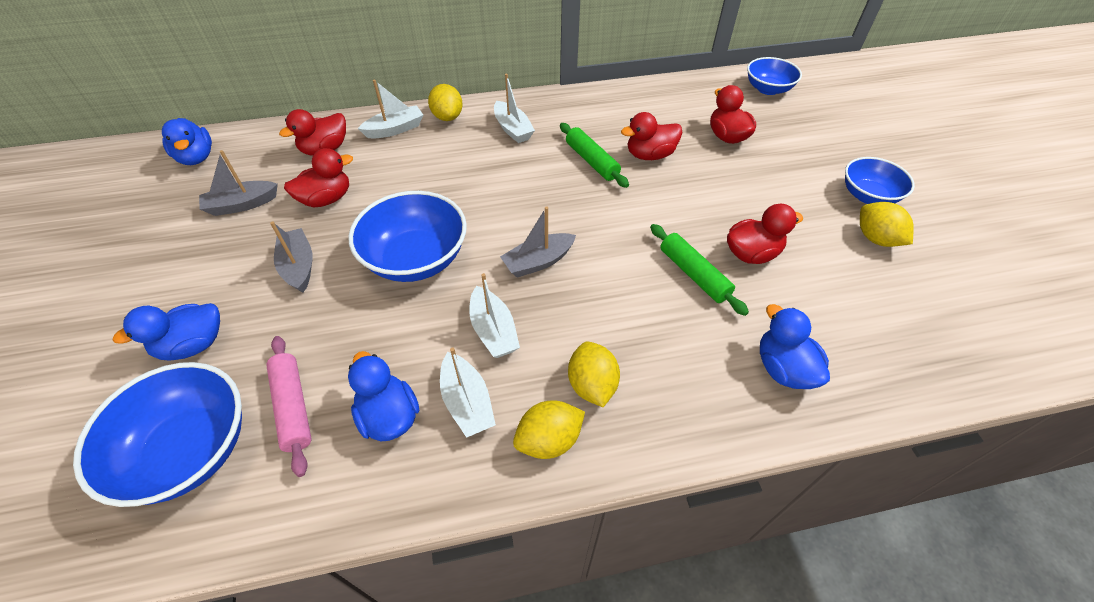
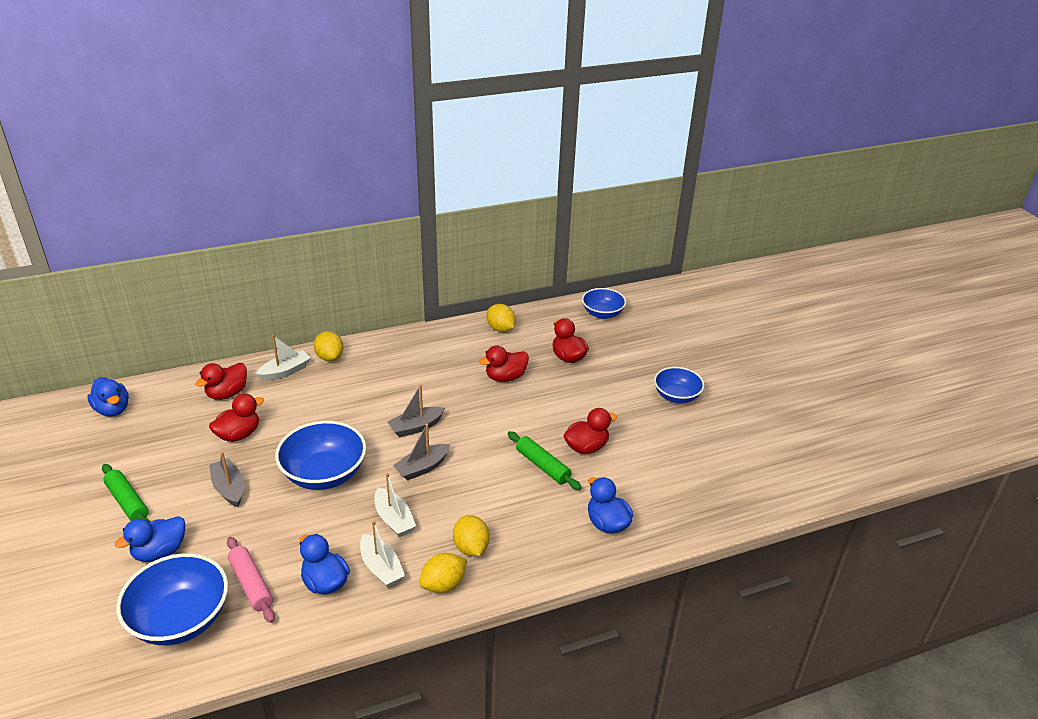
camera: 10 degrees left, 15 degrees down
(242, 205) = (166, 445): grey boat -> grey boat (416, 427)
(513, 129) = (388, 364): white boat -> none
(591, 161) = (458, 386): green rolling pin -> green rolling pin (127, 502)
(875, 239) = (679, 428): yellow lemon -> yellow lemon (500, 329)

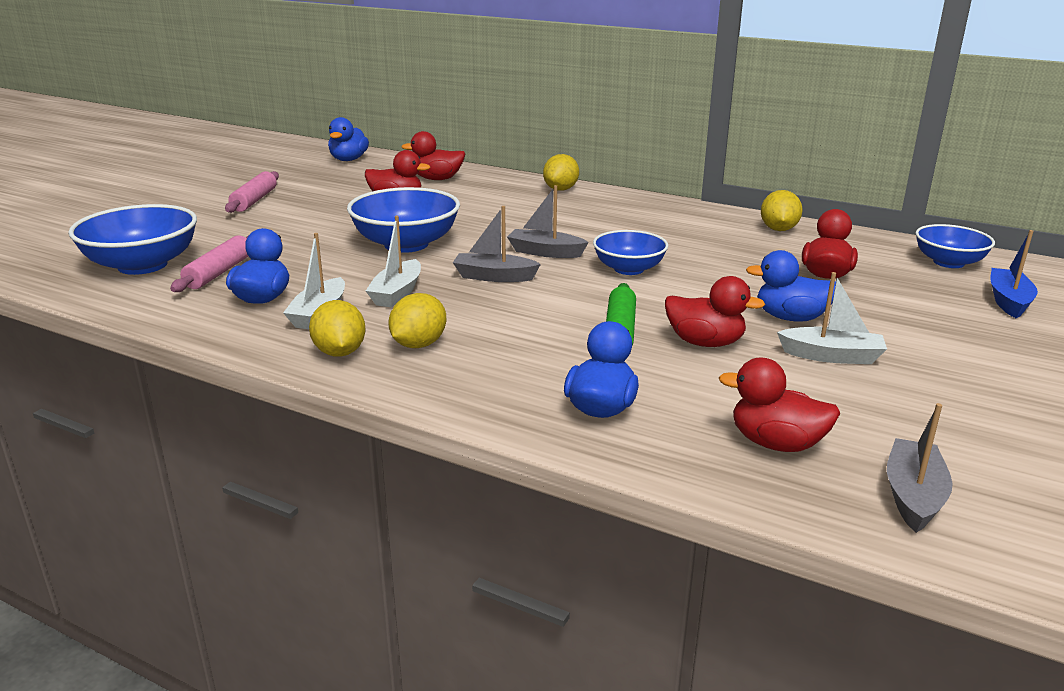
camera: 50 degrees right, 10 degrees down
(127, 502) = (254, 200): green rolling pin -> pink rolling pin
(160, 552) = (213, 230): blue duck -> blue duck (791, 318)
(229, 488) = (325, 221): grey boat -> grey boat (913, 496)
(285, 371) = (506, 184): white boat -> white boat (832, 356)
(443, 585) = (340, 352): yellow lemon -> yellow lemon turned 60 degrees clockwise
(505, 377) = (712, 259): red duck -> red duck (776, 443)
(654, 332) = (1008, 301): none -> blue boat
(676, 396) = (935, 361): blue bowl -> blue bowl (629, 269)

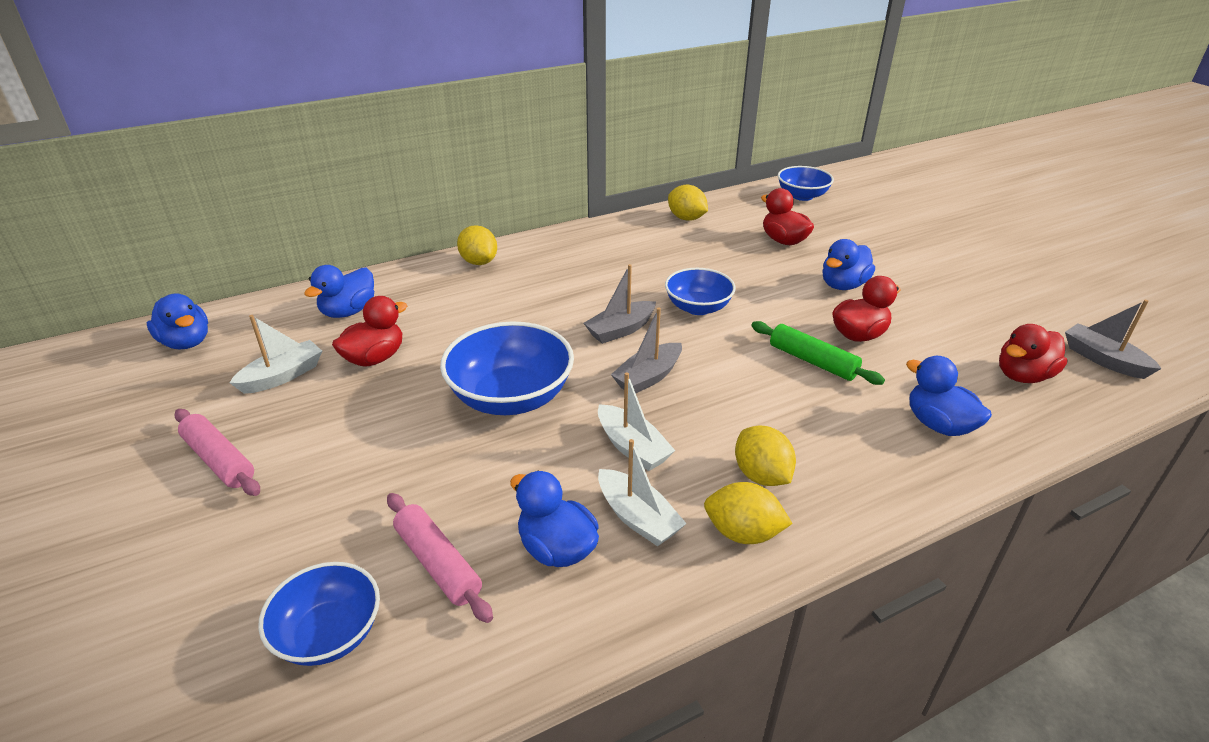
camera: 55 degrees left, 10 degrees up
(142, 265) = (329, 634): blue bowl -> blue bowl, size x0.63
(437, 179) = (348, 311): red duck -> blue duck
(832, 356) = (912, 299): white boat -> white boat (283, 376)
(1008, 301) = (874, 209): blue boat -> none

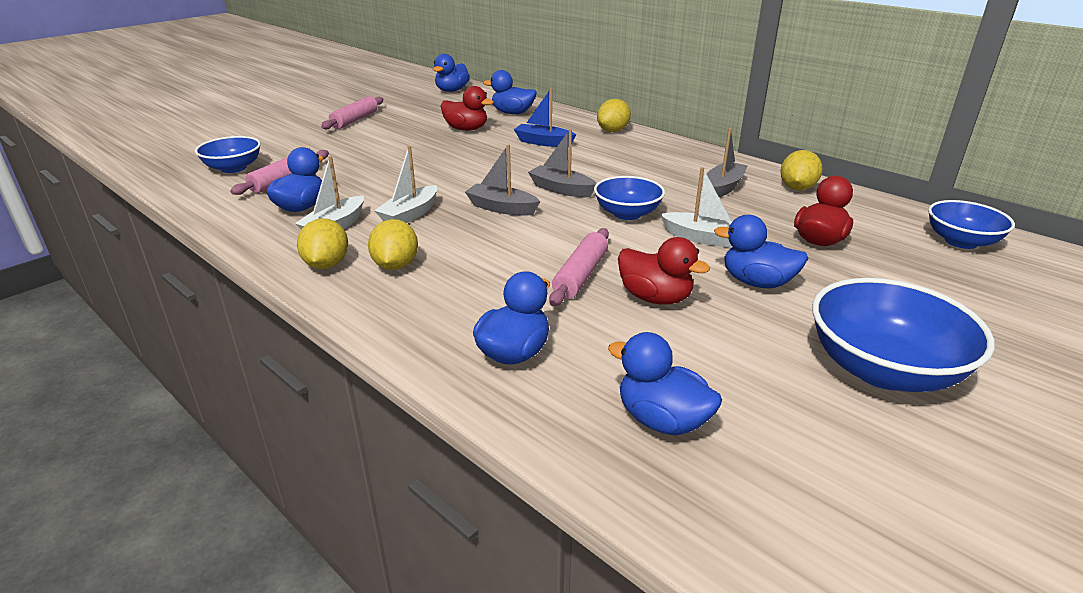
camera: 70 degrees right, 5 degrees down
(283, 376) = (434, 115): white boat -> white boat (702, 238)
(476, 311) = (543, 142): none -> blue boat
(511, 397) = (447, 170): blue bowl -> blue bowl (883, 370)
(761, 475) = (395, 265): yellow lemon -> yellow lemon turned 45 degrees counterclockwise
(812, 361) = (580, 275): green rolling pin -> pink rolling pin
(1023, 376) = (662, 420): red duck -> blue duck
(1103, 359) = (776, 510): grey boat -> grey boat (723, 187)

